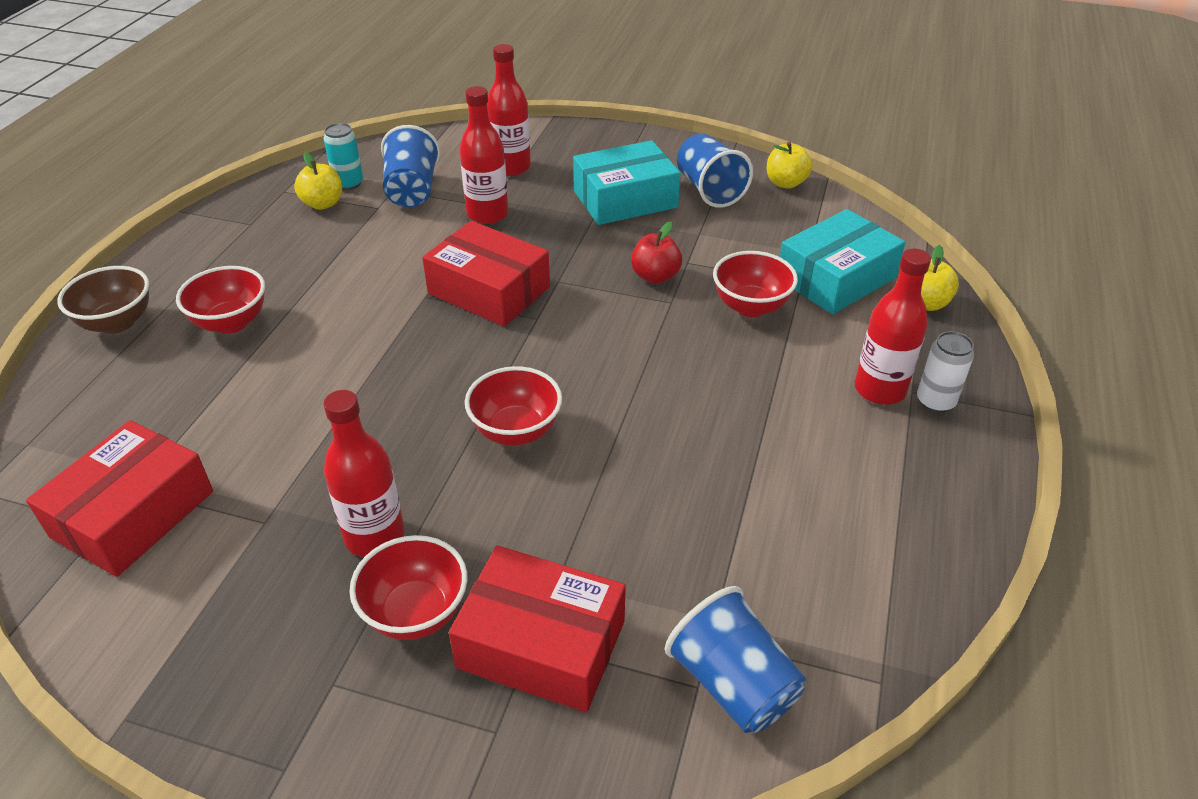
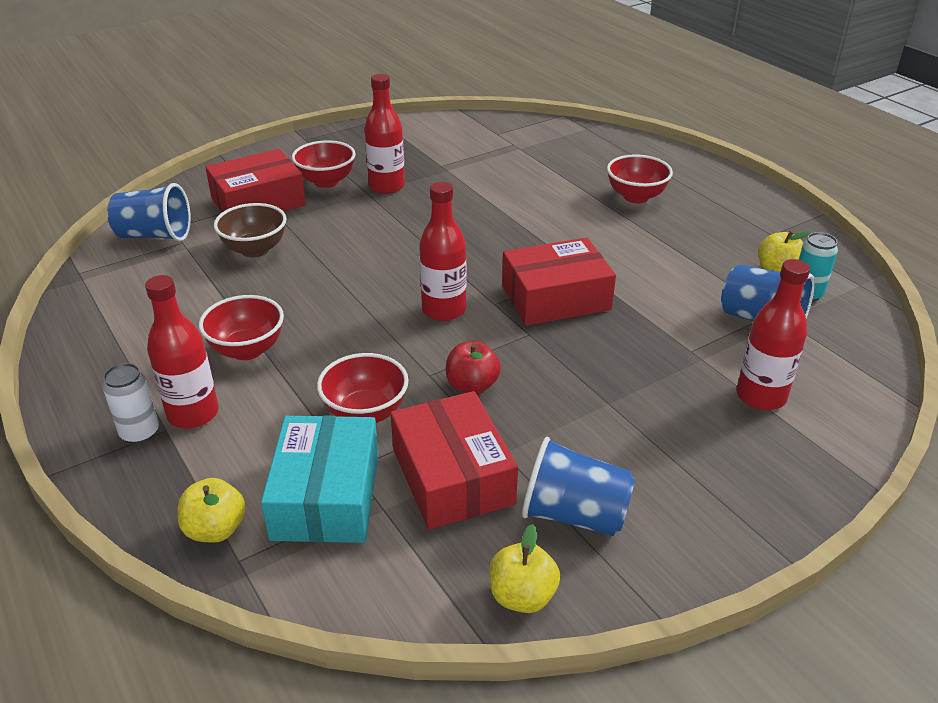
camera: 130 degrees right, 5 degrees down
(117, 323) = (679, 166): brown bowl -> brown bowl (255, 249)
(133, 514) = (494, 140): red box -> red box (452, 476)
(487, 214) = (676, 343): red bottle -> red bottle (444, 310)
(516, 431) = (396, 249): red bowl -> red bowl (247, 350)
(625, 199) = (619, 439): turquoise box -> none

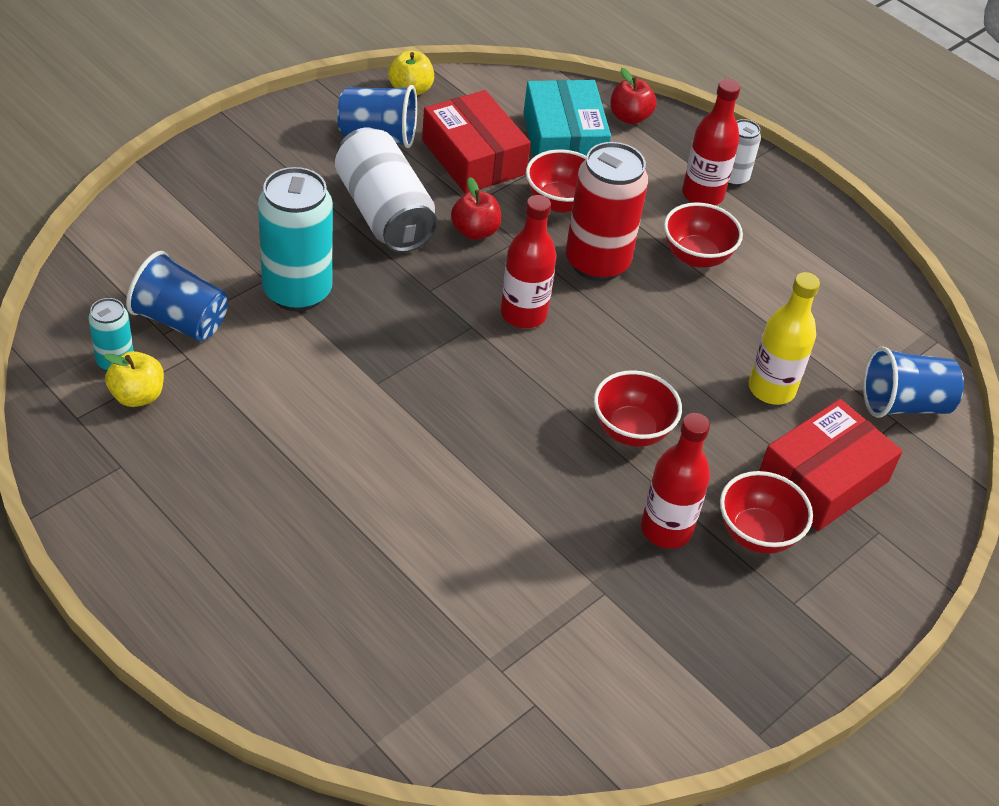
camera: 165 degrees right, 10 degrees up
(215, 529) = (629, 117): yellow apple -> red apple
(255, 249) = (771, 389): brown bowl -> yellow bottle
(353, 349) = (597, 263): none -> red can
(555, 298) = (405, 338): red box -> none
(570, 410) = (384, 213): none -> white can
(636, 197) = (300, 535): red bowl -> red bowl (631, 430)
(657, 338) = (297, 292): none -> turquoise can
(761, 396) = (208, 234): red bottle -> none

